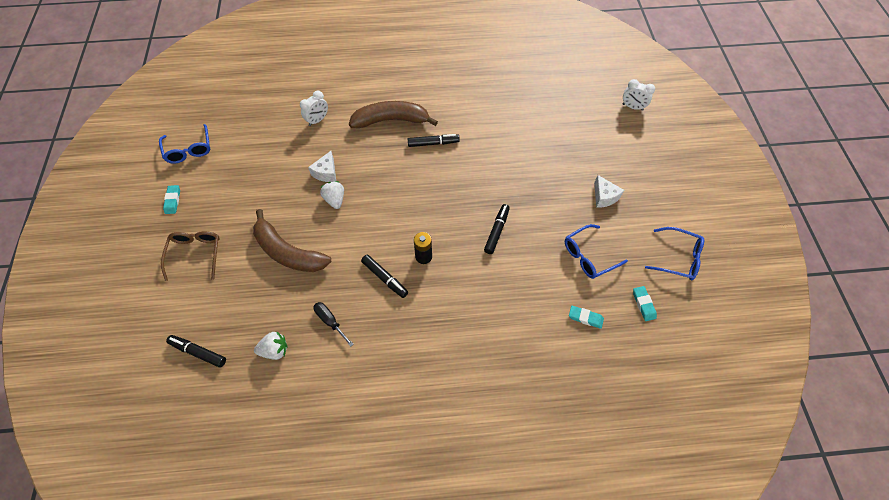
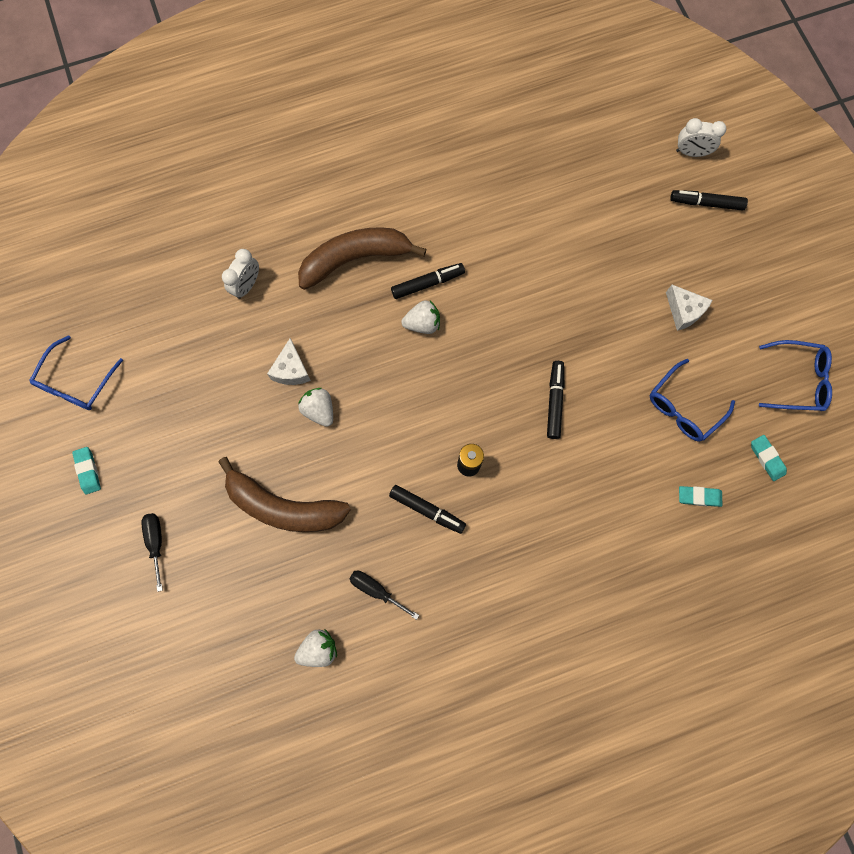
camera: 15 degrees left, 15 degrees up
(189, 150) = (76, 383): blue glasses -> blue glasses turned 60 degrees clockwise
(196, 253) = (156, 542): brown glasses -> black screwdriver
(198, 352) = (219, 679): black marker -> black marker (706, 203)
(422, 165) = (422, 324): none -> white strawberry

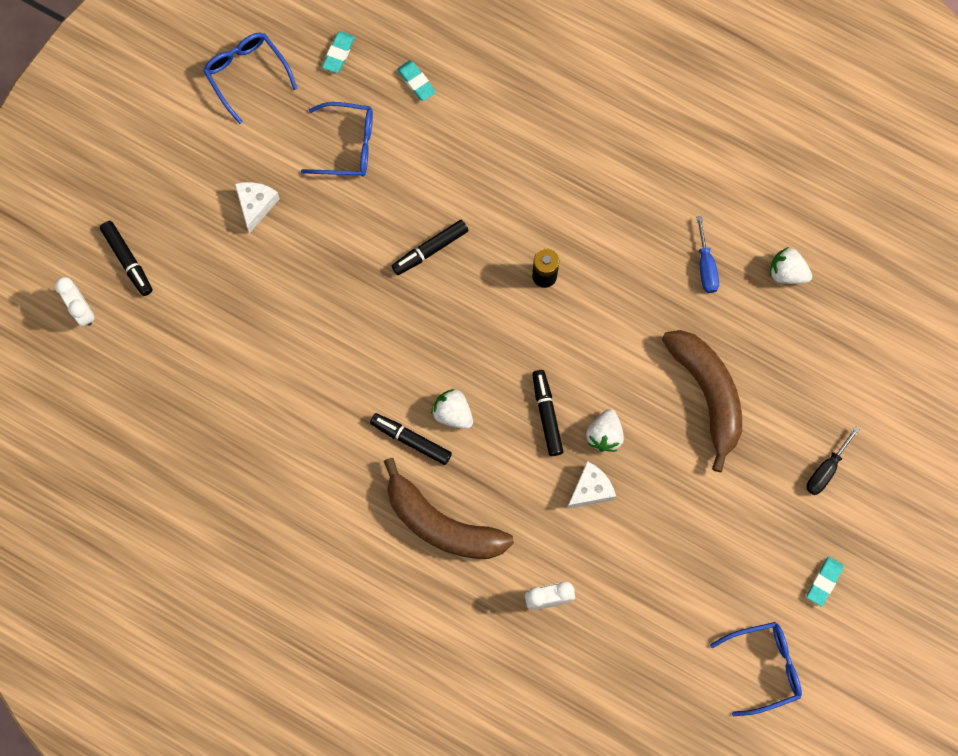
camera: 130 degrees left, 0 degrees up
(376, 590) = (706, 266): black screwdriver -> blue screwdriver
(427, 510) = (610, 278): black marker -> black marker (547, 414)

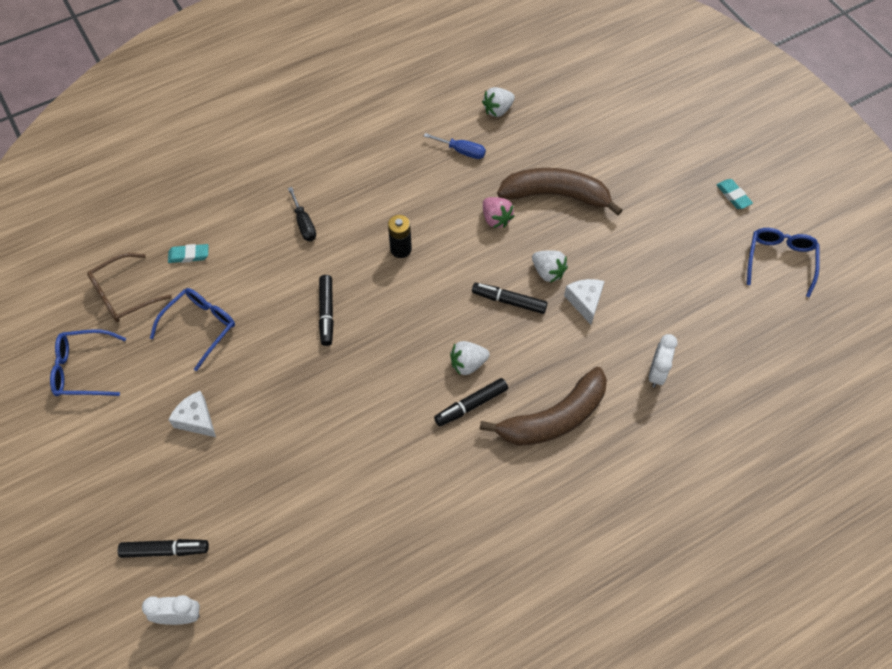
camera: 60 degrees left, 15 degrees down
(339, 53) = (123, 295): turquoise eraser -> brown glasses
(639, 349) = (496, 219): none -> pink strawberry
(826, 470) = (652, 156): black screwdriver -> black screwdriver (304, 224)

